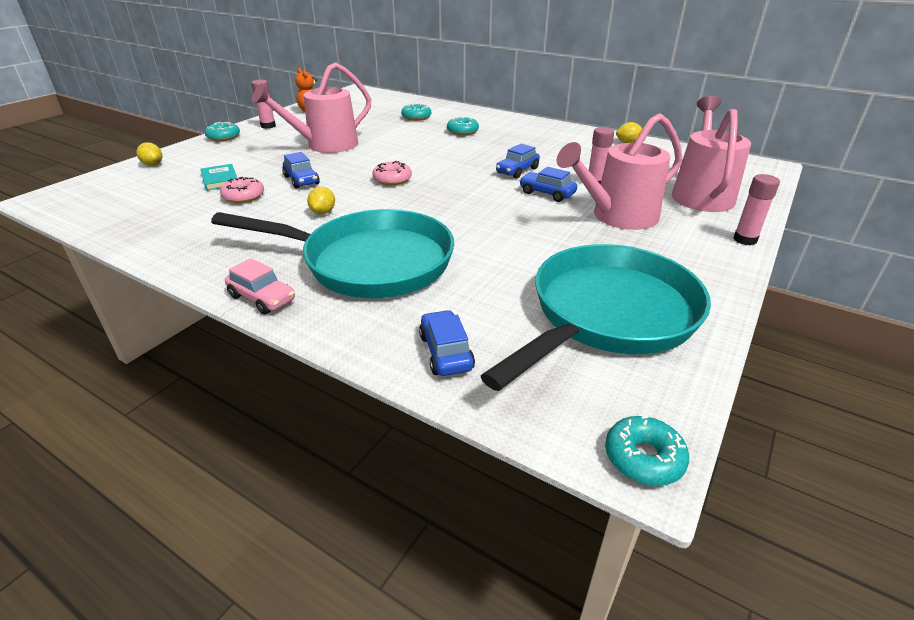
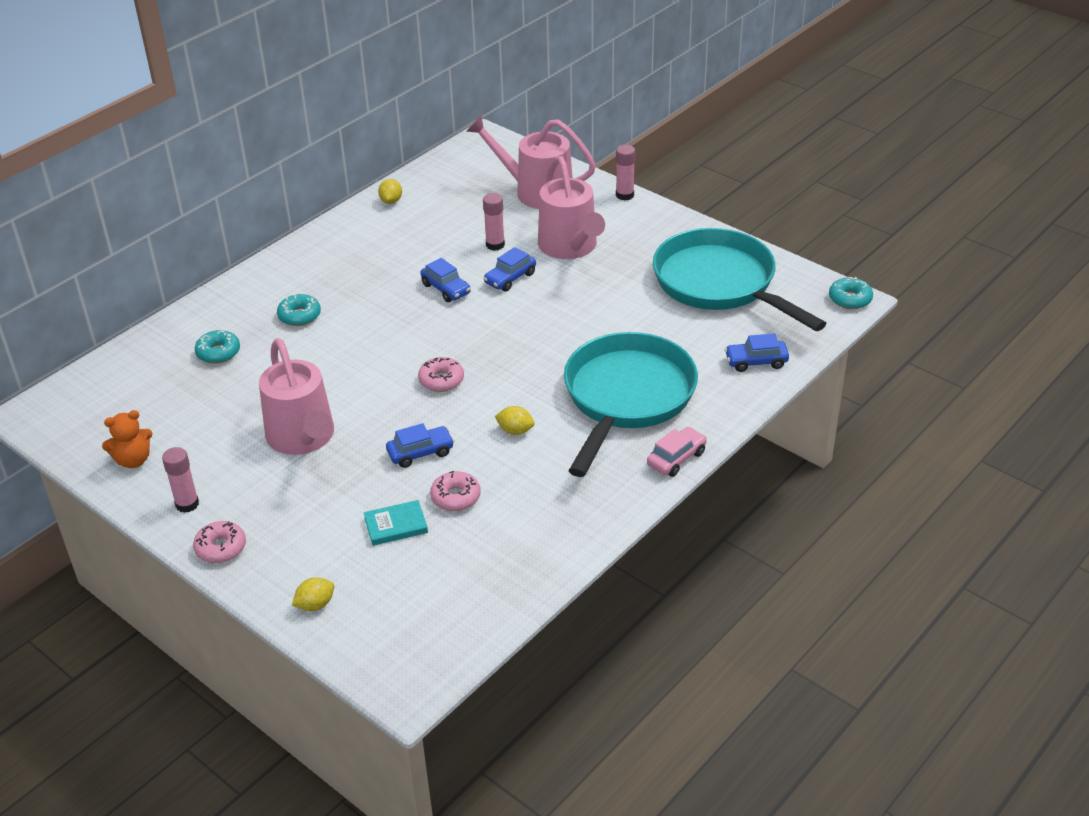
camera: 80 degrees left, 5 degrees up
(223, 137) = (221, 548): turquoise donut -> pink donut

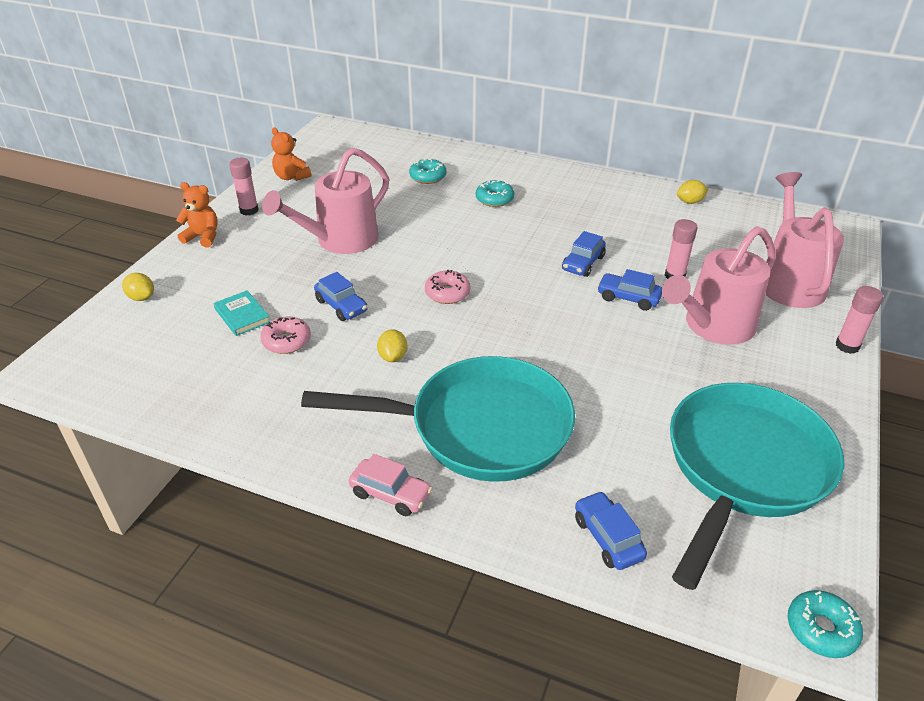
camera: 70 degrees right, 0 degrees up
(221, 548) = (203, 237): pink donut -> orange teddy bear

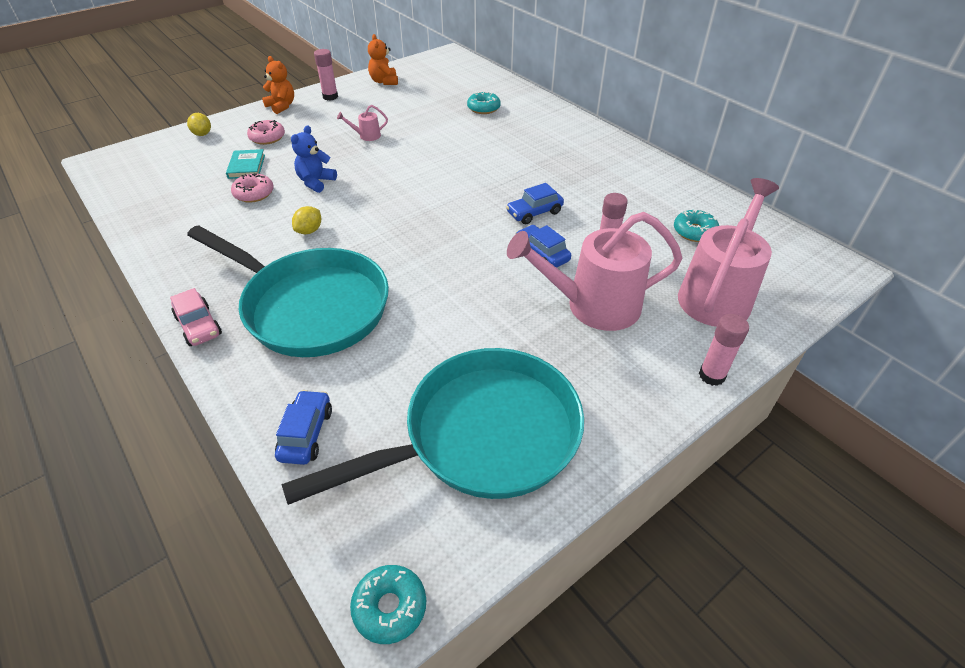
camera: 30 degrees right, 5 degrees up
(339, 241) = (366, 136): pink watering can -> pink watering can, size x0.40
(341, 306) = (316, 182): blue car -> blue teddy bear
(447, 293) = (400, 199): pink donut -> pink donut (267, 138)
(494, 199) = (517, 140): turquoise donut -> turquoise donut (694, 232)
(690, 202) = (694, 193): yellow lemon -> none

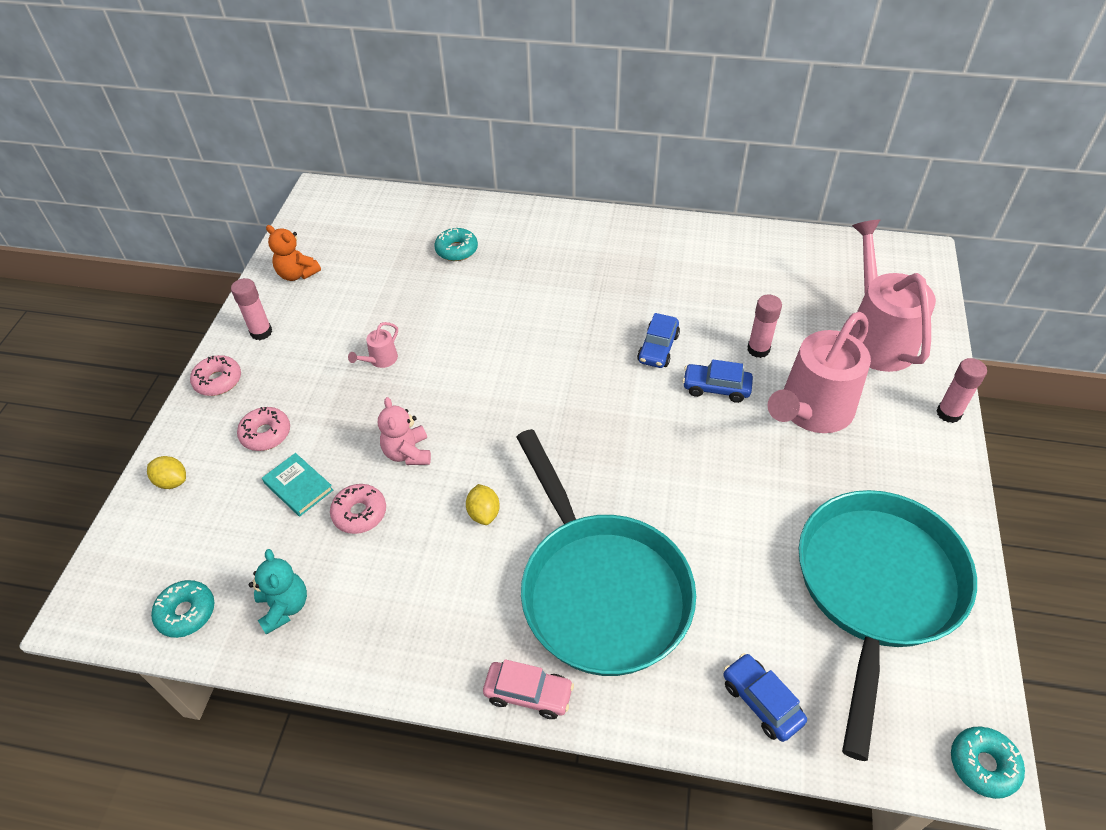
camera: 40 degrees left, 5 degrees up
(164, 210) = (284, 607): none -> turquoise teddy bear
(281, 106) = (218, 381): orange teddy bear -> pink donut
(310, 307) = (600, 590): turquoise pan -> turquoise pan turned 75 degrees clockwise
(316, 182) = (408, 453): blue teddy bear -> pink teddy bear
(694, 232) = (797, 285): turquoise donut -> turquoise donut (186, 612)

